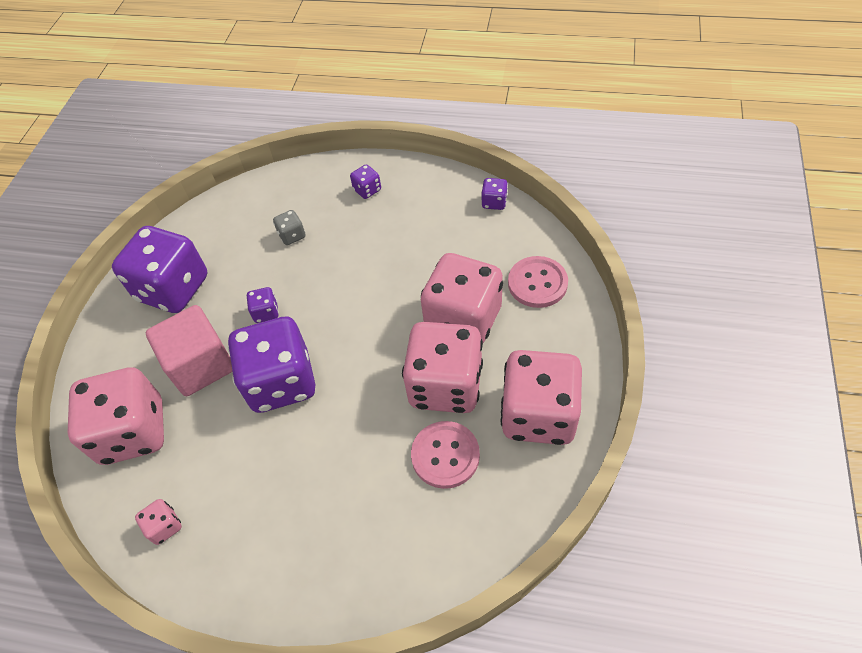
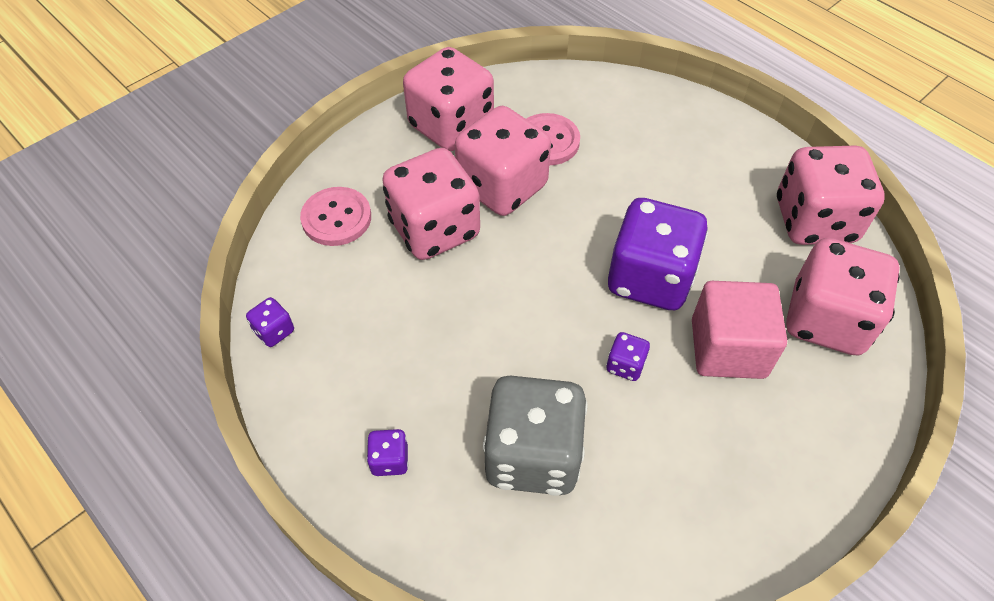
camera: 150 degrees left, 0 degrees up
(165, 526) = (814, 221): pink dice -> pink dice, size x2.43
(173, 289) = (726, 477): purple dice -> none
(292, 235) = (533, 455): grey dice -> grey dice, size x2.43

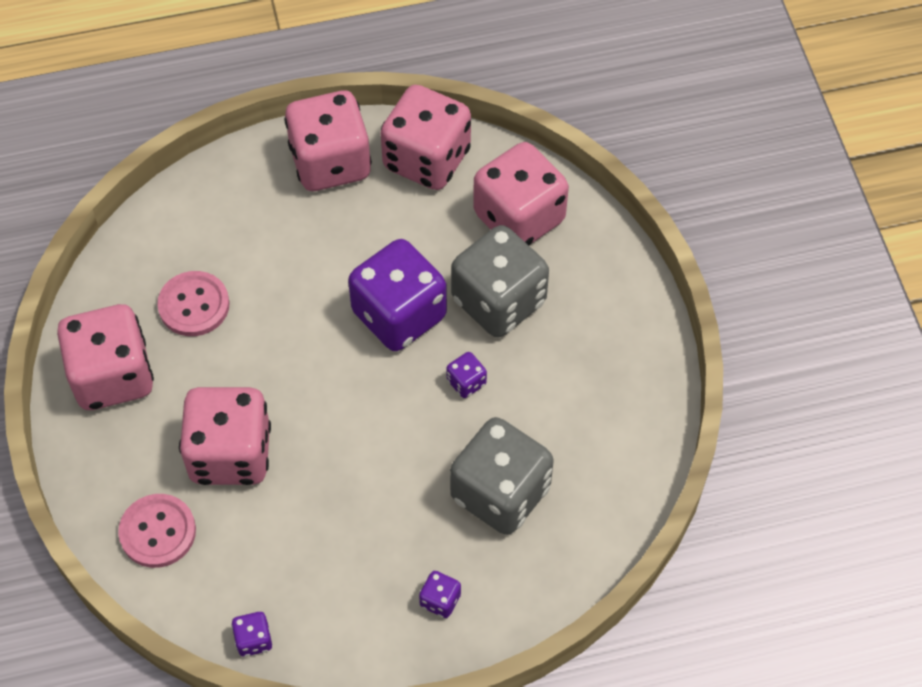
camera: 60 degrees left, 5 degrees up
(502, 186) = (221, 372): pink dice -> pink dice (330, 162)
(728, 348) = (499, 301): pink cube -> grey dice

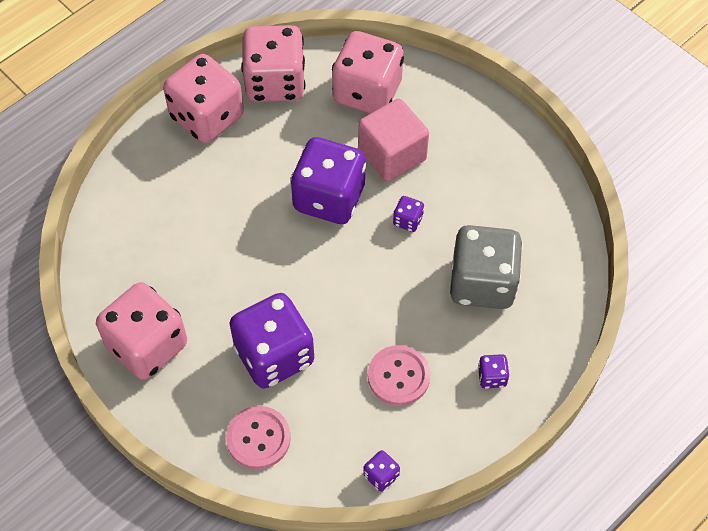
camera: 30 degrees left, 0 degrees up
(194, 305) = (174, 264): pink button -> pink button (398, 376)
(230, 454) = (274, 355): pink dice -> purple dice
(499, 301) = (392, 155): grey dice -> pink cube

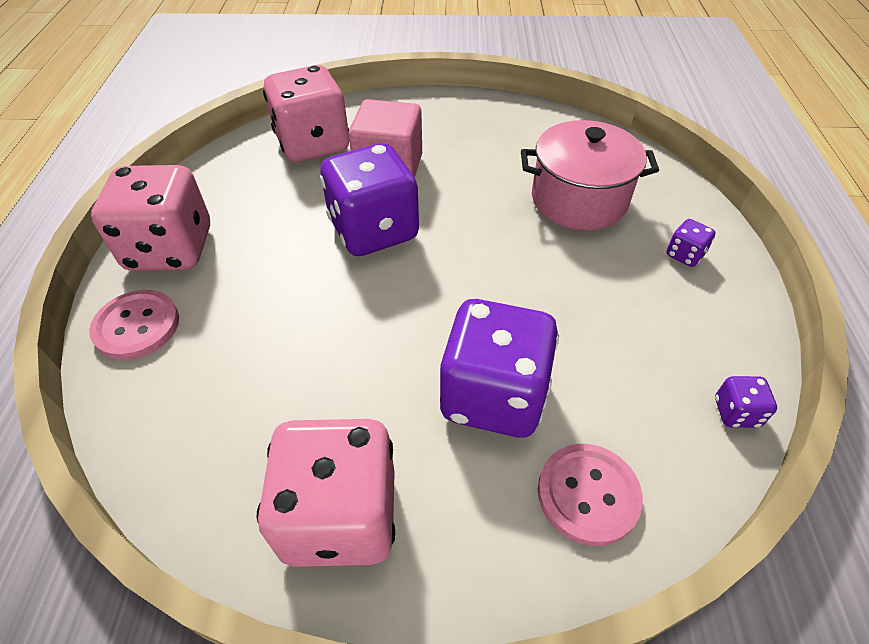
camera: 45 degrees left, 10 degrees down
(275, 82) = (216, 185): pink dice -> none
(398, 376) = (622, 315): pink button -> pink button (137, 326)
(408, 220) = (463, 201): purple dice -> none
(482, 283) = (579, 200): grey dice -> pink pot

